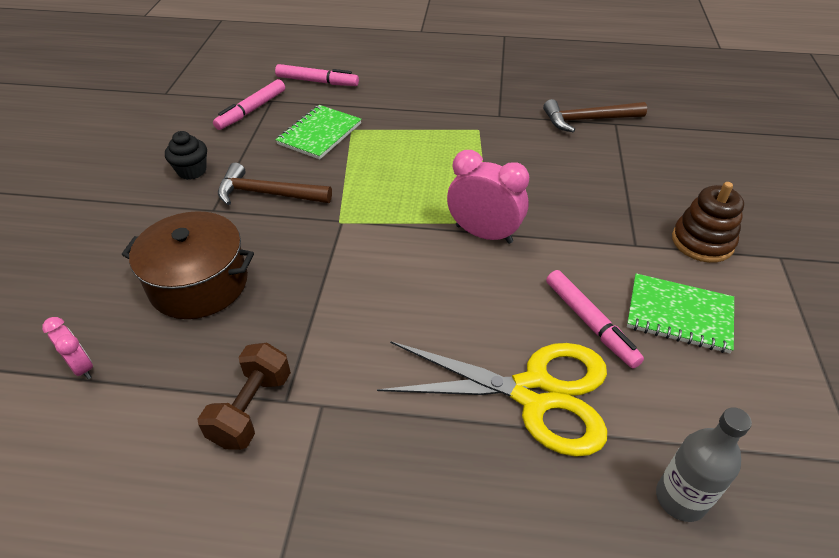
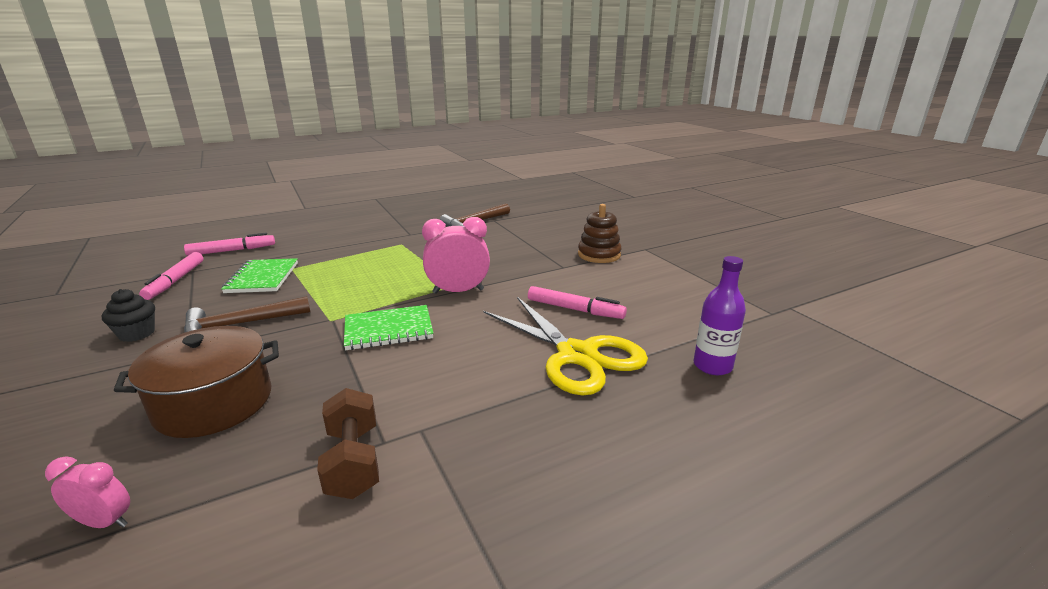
camera: 35 degrees left, 20 degrees down
(534, 393) = (577, 355): yellow scissors -> yellow scissors turned 75 degrees clockwise
(679, 315) = (621, 288): green notebook -> green notebook (388, 330)
(680, 498) = (712, 366): grey bottle -> purple bottle

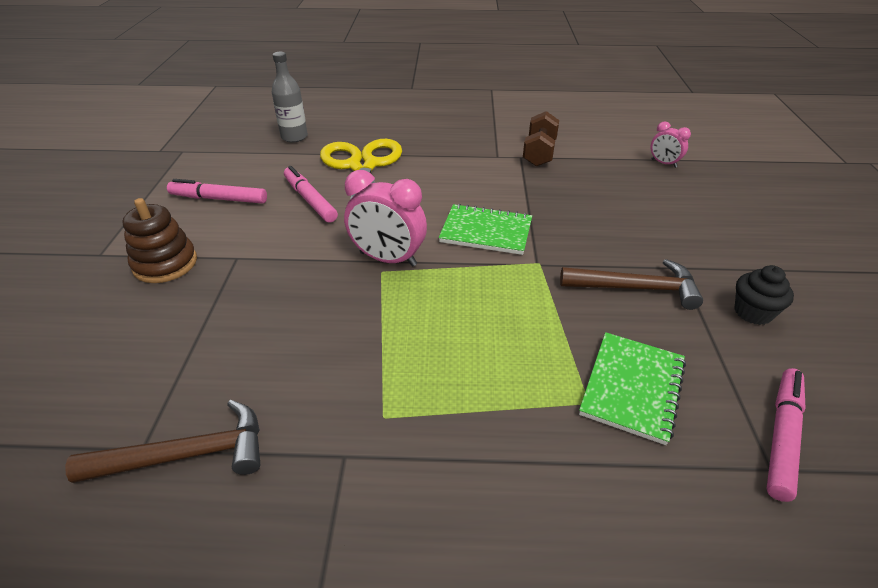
camera: 150 degrees left, 15 degrees up
(214, 403) = (631, 208): brown pot -> none
(232, 251) = (728, 544): pink marker -> pink marker (219, 199)
(712, 366) = (294, 137): purple bottle -> grey bottle

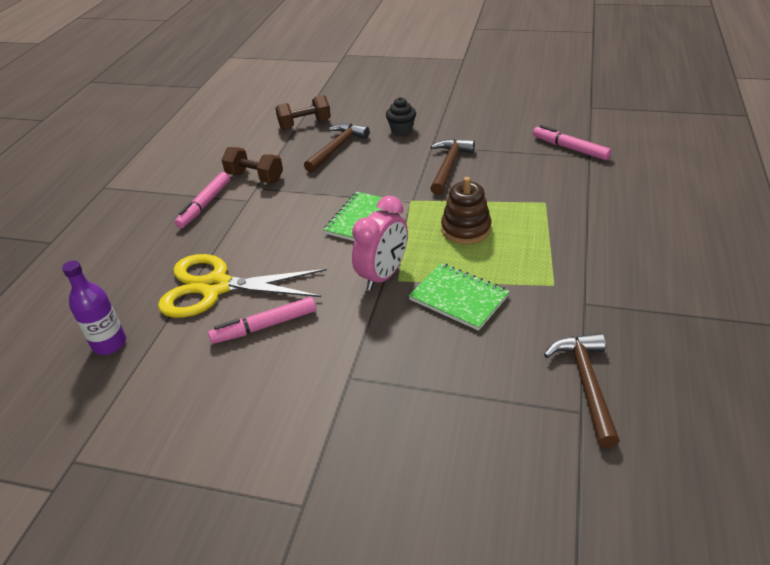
camera: 75 degrees left, 0 degrees up
(165, 264) = (341, 436): brown stacking toy -> brown stacking toy (466, 229)
(219, 199) = (226, 404): pink marker -> pink marker (205, 205)
(294, 137) = (109, 344): grey bottle -> purple bottle
(625, 192) = (336, 148): none -> brown hammer
(632, 388) = (535, 185): green notebook -> green notebook (458, 298)
(663, 163) = (305, 124): pink clock -> brown dumbbell
(753, 312) = (479, 132): black cupcake -> black cupcake (401, 129)

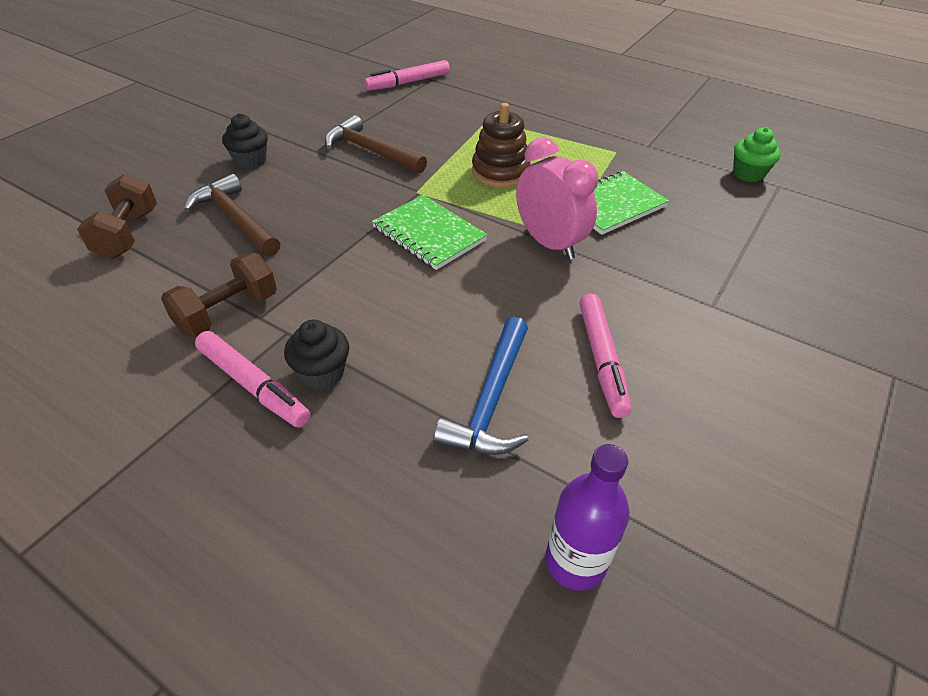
camera: 75 degrees left, 5 degrees up
(216, 287) = (491, 400): yellow scissors -> blue hammer
(219, 222) = (322, 373): none -> black cupcake
(586, 384) = (748, 174): brown hammer -> green cupcake

